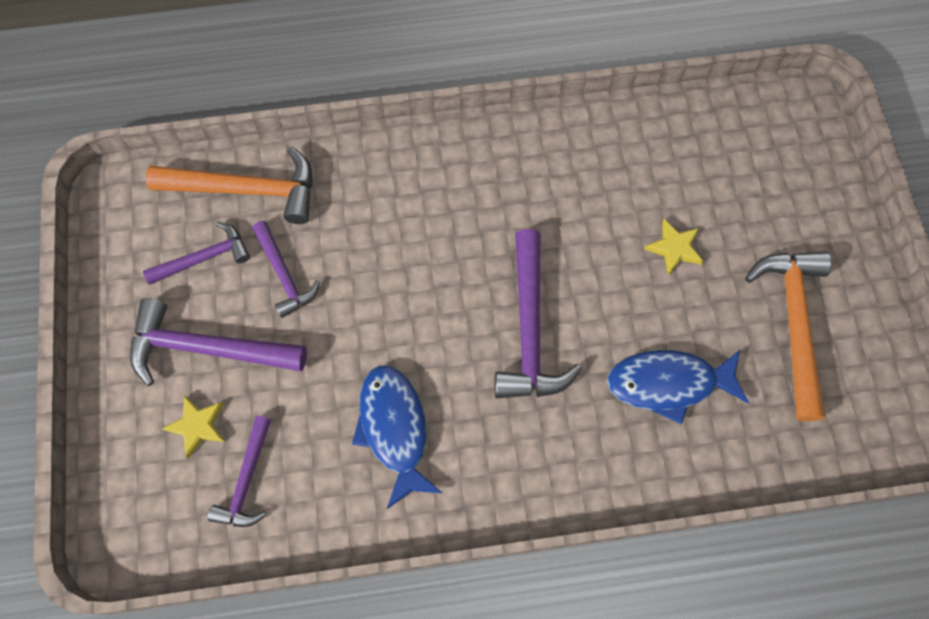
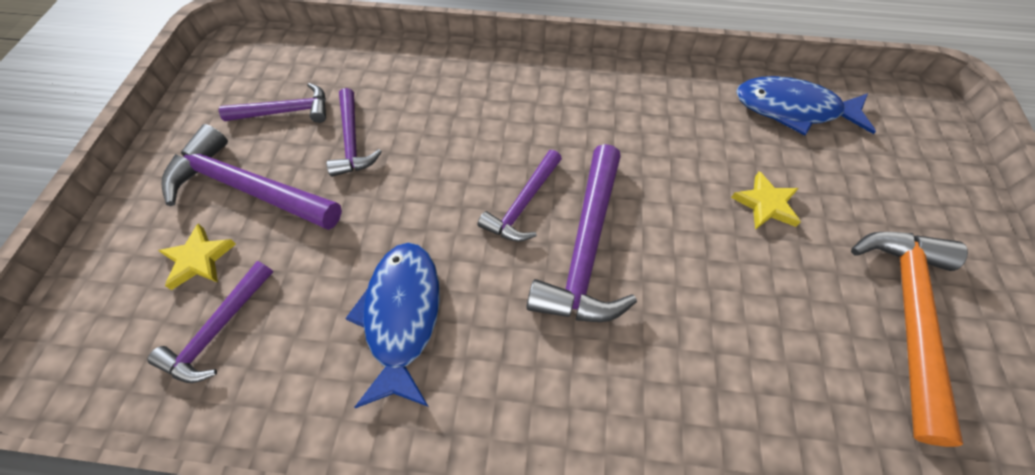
camera: 15 degrees right, 10 degrees down
(246, 189) = (350, 67): orange hammer -> none
(465, 301) = (523, 204): none -> purple hammer
(668, 383) = (740, 347): blue fish -> blue fish (792, 109)

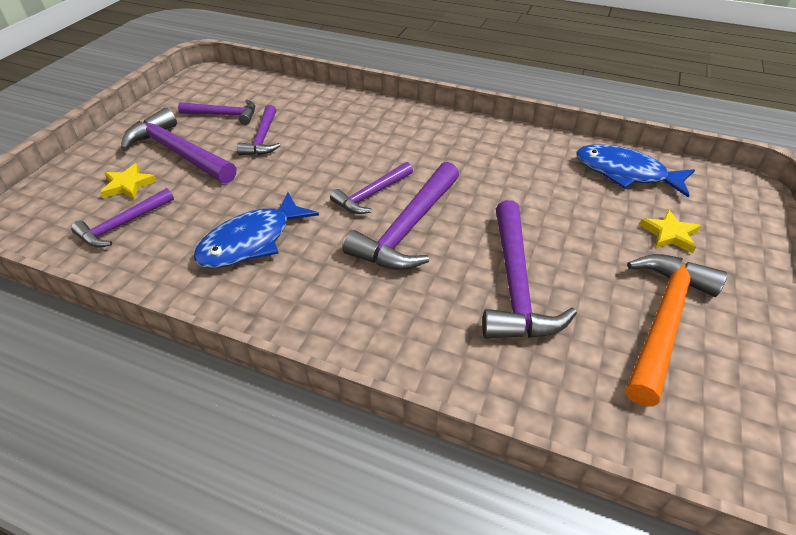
camera: 15 degrees right, 15 degrees down
(402, 316) = (251, 241): blue fish -> blue fish turned 150 degrees counterclockwise
(737, 303) = (515, 284): none -> purple hammer
(766, 204) = (571, 228): yellow star -> yellow star (669, 234)

